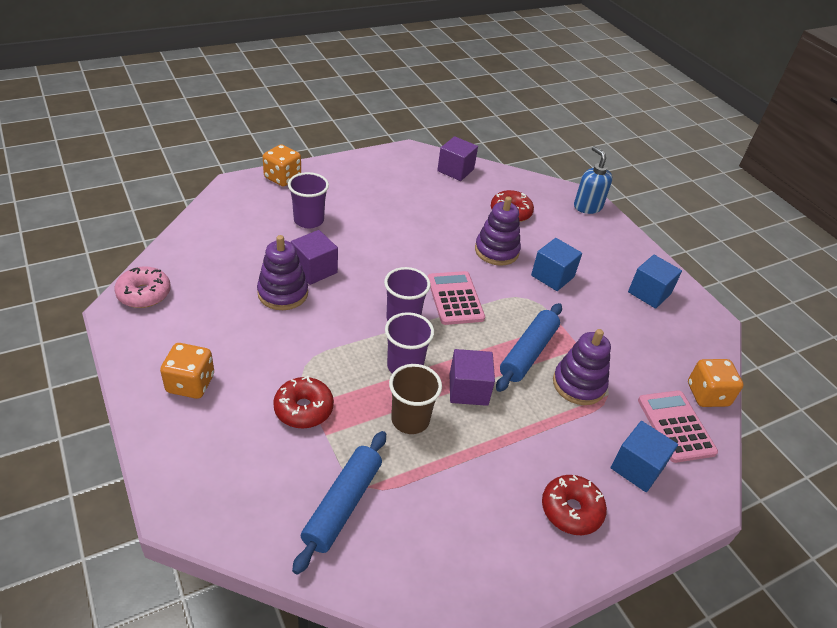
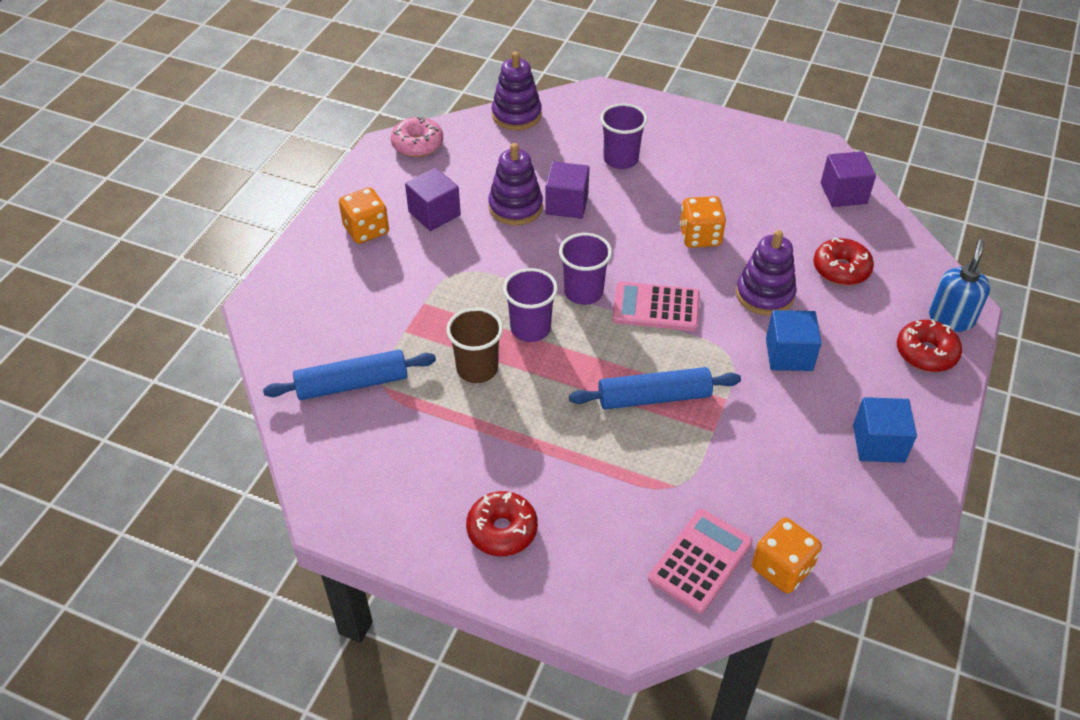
camera: 55 degrees right, 5 degrees up
(282, 178) = (650, 108): orange dice -> orange dice (700, 236)
(303, 409) = (414, 302): red donut -> red donut (926, 353)
(455, 298) = (656, 307): pink calculator -> pink calculator turned 120 degrees counterclockwise
(468, 389) = (555, 384): purple cube -> purple cube (434, 213)
(578, 384) = (660, 456): purple stacking toy -> purple stacking toy (516, 115)
(637, 467) = (607, 555): blue cube -> none

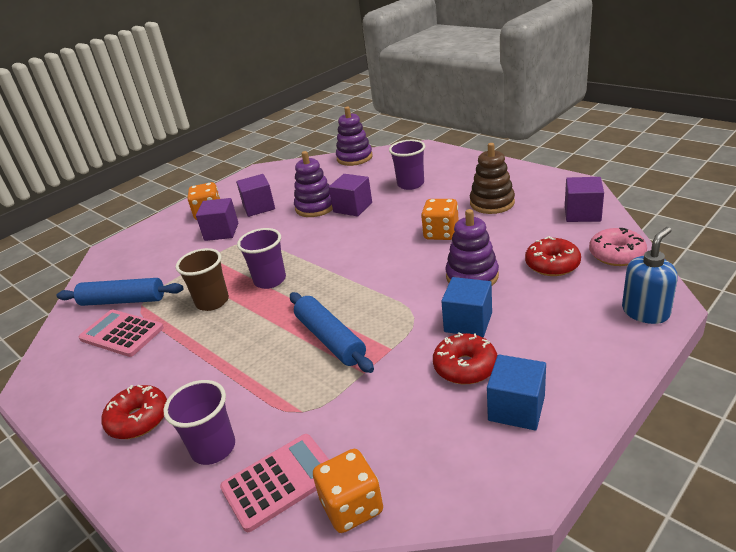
camera: 25 degrees right, 15 degrees down
(409, 260) = (221, 232): none -> purple cube
(417, 144) = (278, 170): pink donut -> pink donut (616, 255)
(583, 292) = (326, 261): purple cup -> purple cup (213, 448)
(654, 397) = (330, 339): blue rolling pin -> blue rolling pin turned 45 degrees clockwise
(656, 307) = (375, 276): pink calculator -> pink calculator (121, 333)
(737, 185) = (492, 203): none -> brown stacking toy
(926, 353) = (605, 337): red donut -> red donut (465, 367)

